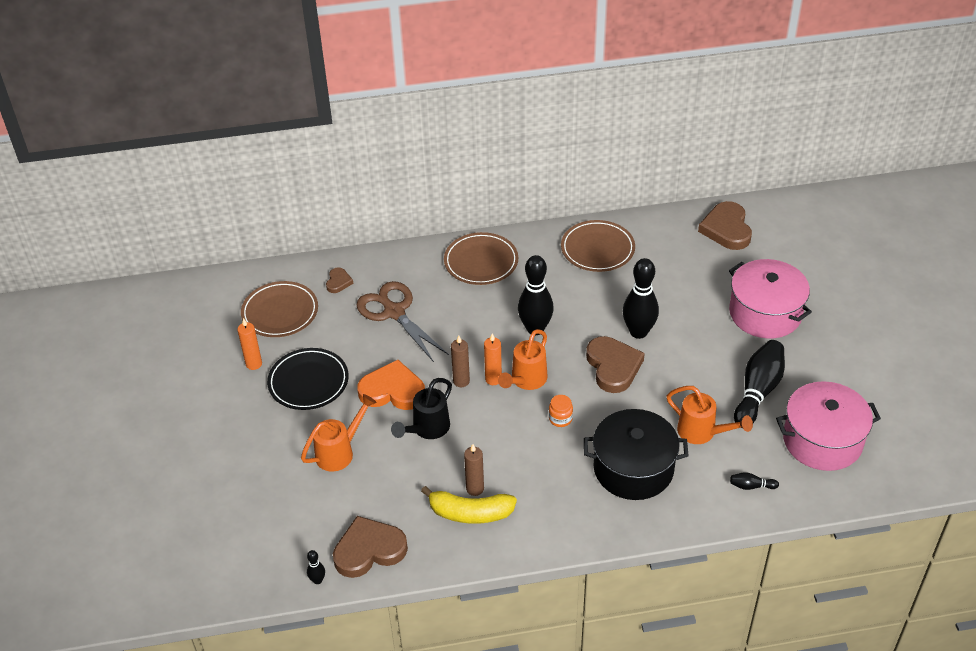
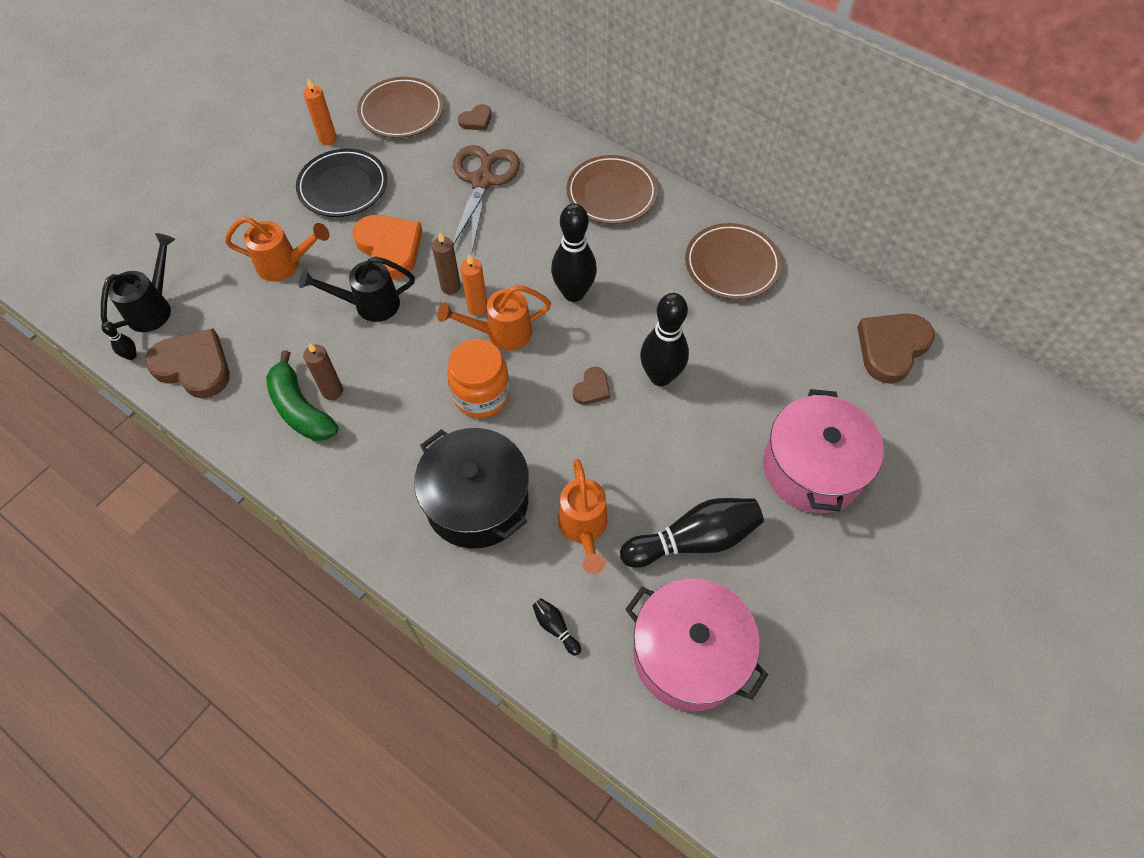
camera: 45 degrees right, 15 degrees up
(289, 544) = (154, 307): none -> black watering can
(470, 513) = (300, 409): yellow banana -> green banana
(560, 419) = (481, 395): orange jar -> orange jar, size x1.95
(613, 367) = (592, 389): brown heart -> brown heart, size x0.50

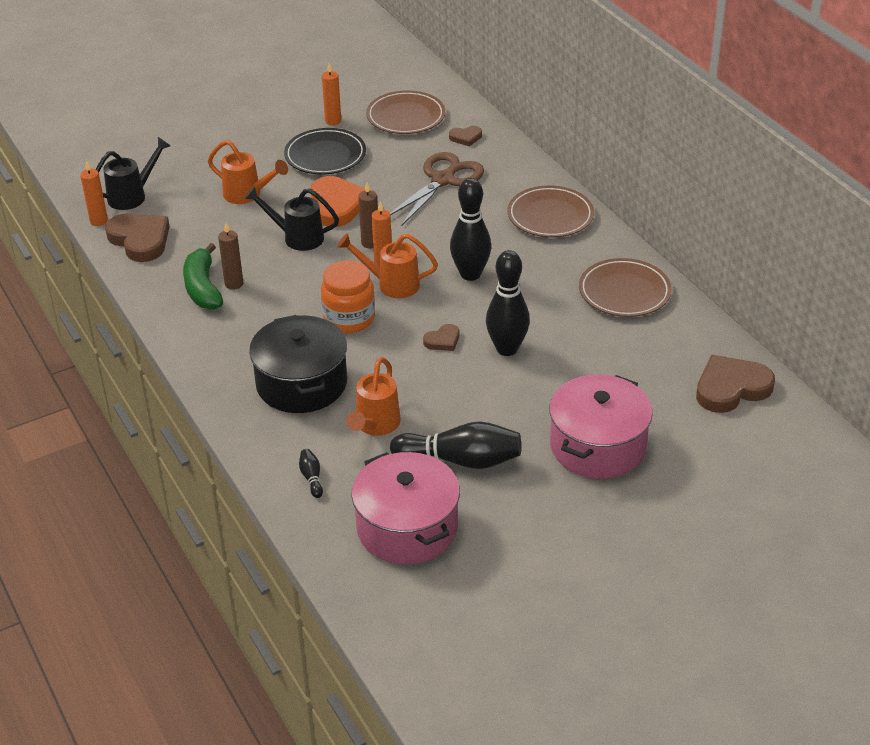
camera: 25 degrees right, 20 degrees down
(131, 356) = (99, 221): black bowling pin -> orange candle

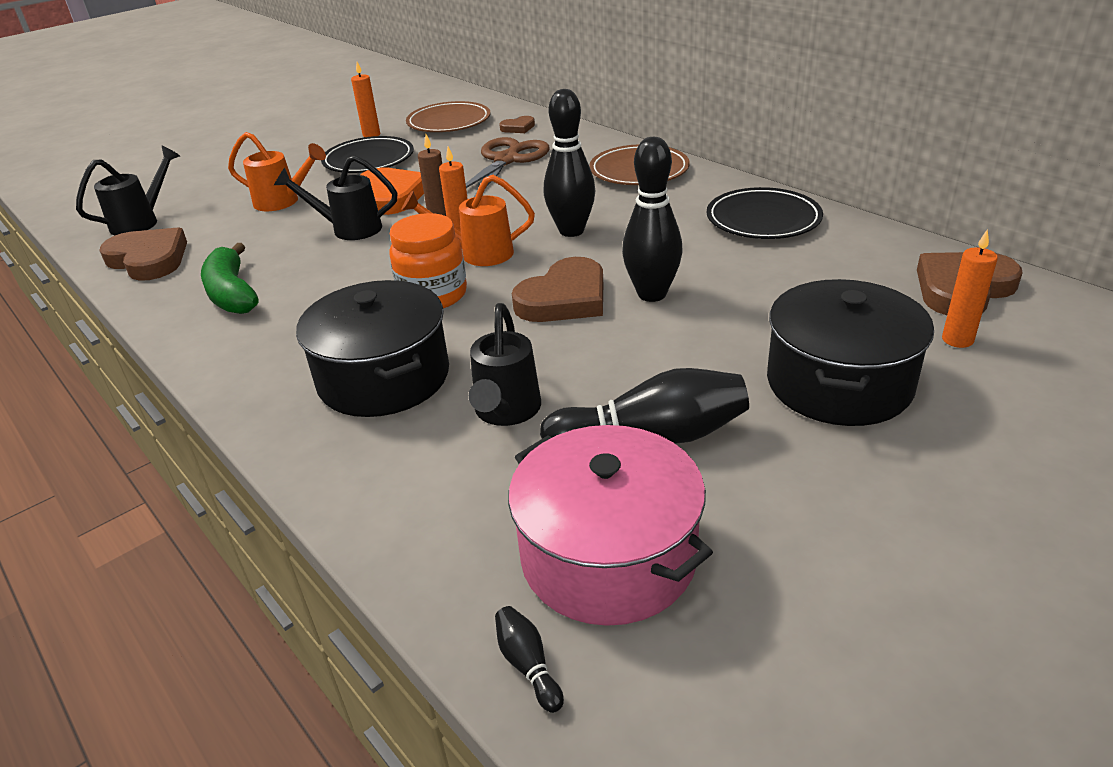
camera: 10 degrees left, 5 degrees down
(99, 221) = (96, 249): orange candle -> orange candle (957, 340)
(234, 284) = (273, 283): brown candle -> none
(311, 478) = (426, 504): black bowling pin -> black bowling pin (528, 665)
(375, 426) = (505, 413): orange watering can -> black watering can
(443, 340) = (564, 298): brown heart -> brown heart, size x1.99
(597, 446) = (838, 383): pink pot -> black pot
(624, 292) = (763, 219): brown plate -> black plate

